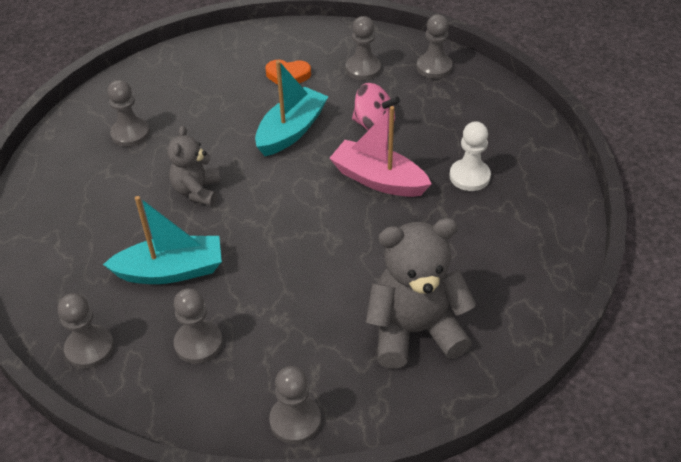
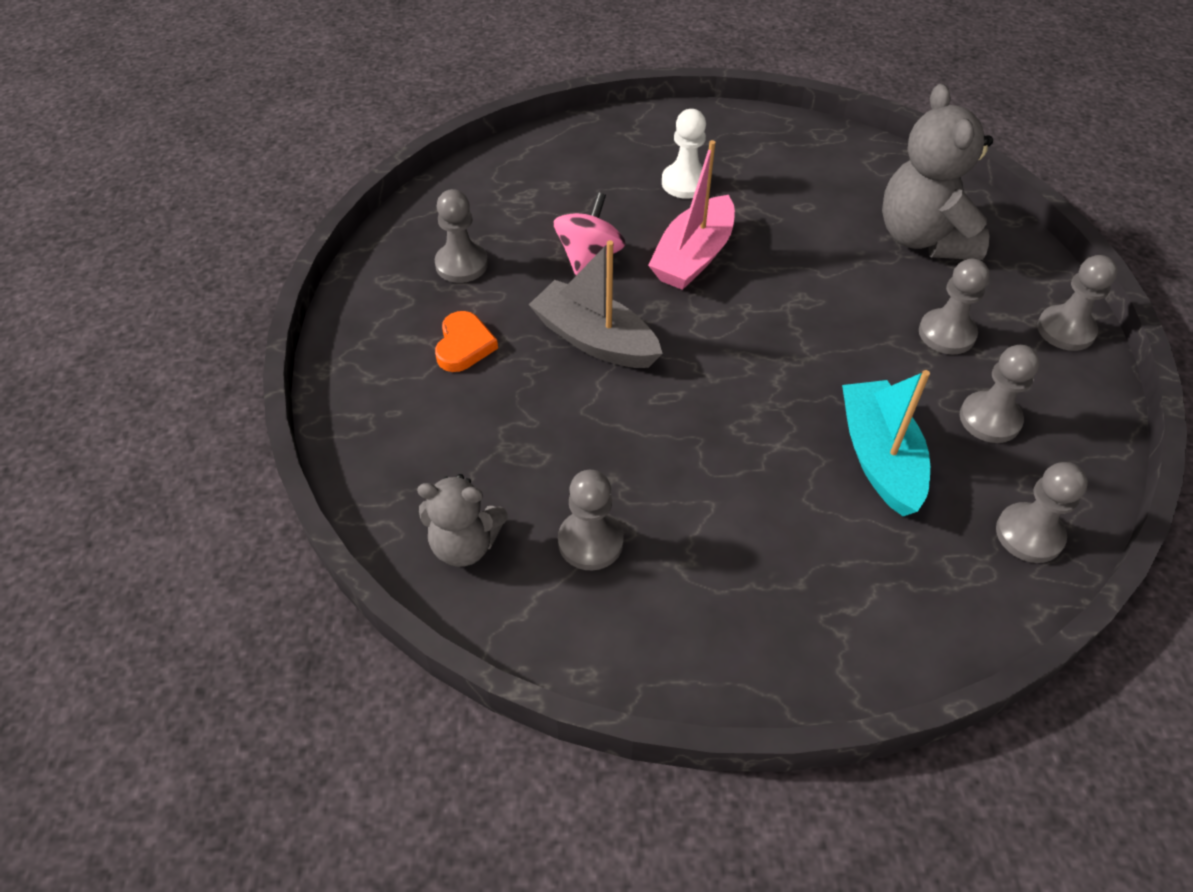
camera: 90 degrees left, 5 degrees up
(197, 191) = (723, 440): grey teddy bear -> grey teddy bear (465, 544)
(291, 131) = (594, 339): turquoise boat -> grey boat
(434, 67) = (470, 197): grey pawn -> grey pawn (946, 333)

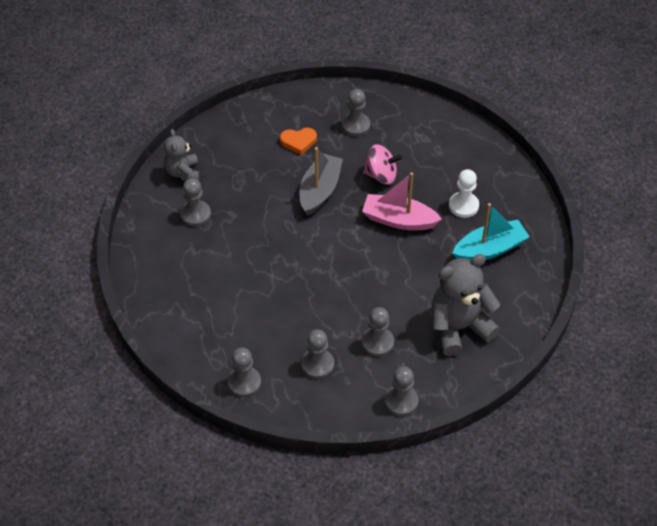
camera: 75 degrees right, 0 degrees up
(879, 457) = (276, 317): turquoise boat -> turquoise boat (489, 249)

